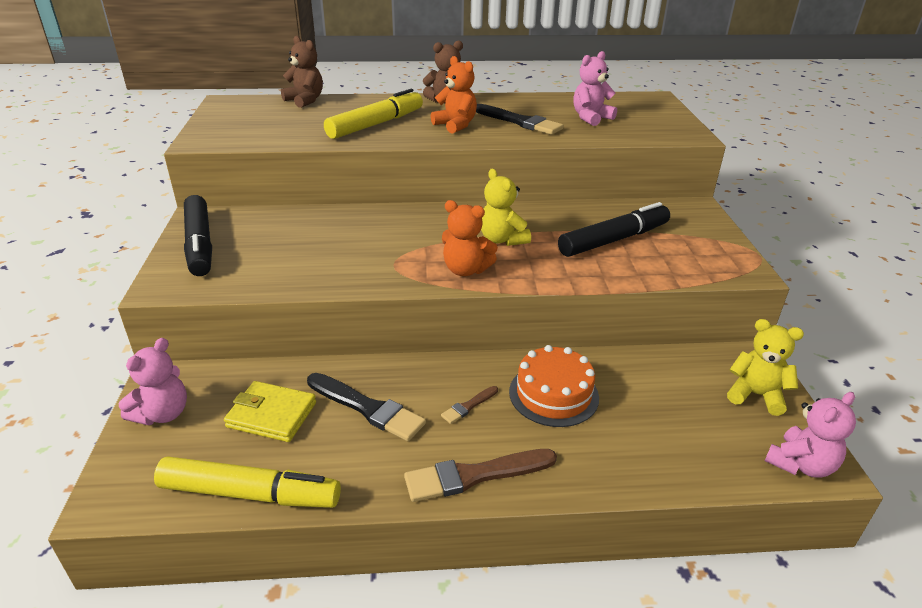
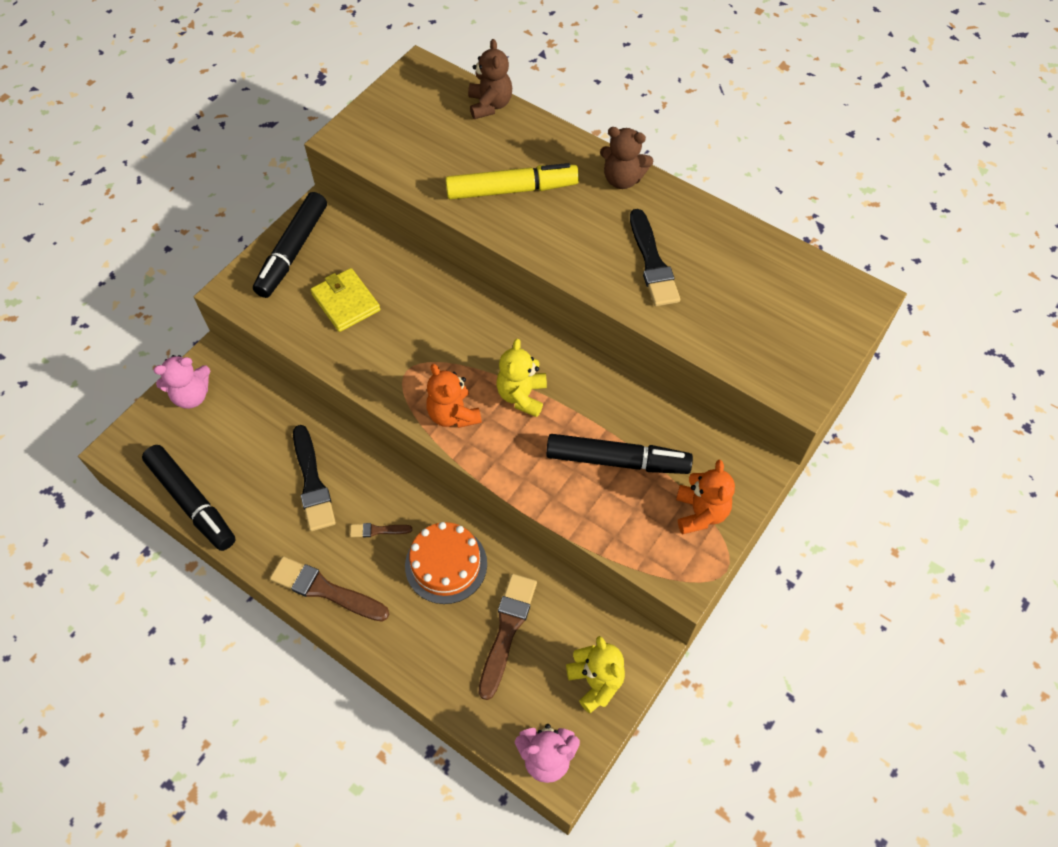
camera: 40 degrees right, 25 degrees up
(250, 494) = (192, 502): yellow marker -> black marker
(271, 415) = (251, 444): yellow wallet -> yellow wallet (346, 302)
(455, 125) = (583, 234): orange teddy bear -> orange teddy bear (700, 513)
(591, 118) = (735, 298): pink teddy bear -> none
(655, 405) = (507, 630): none -> brown brush

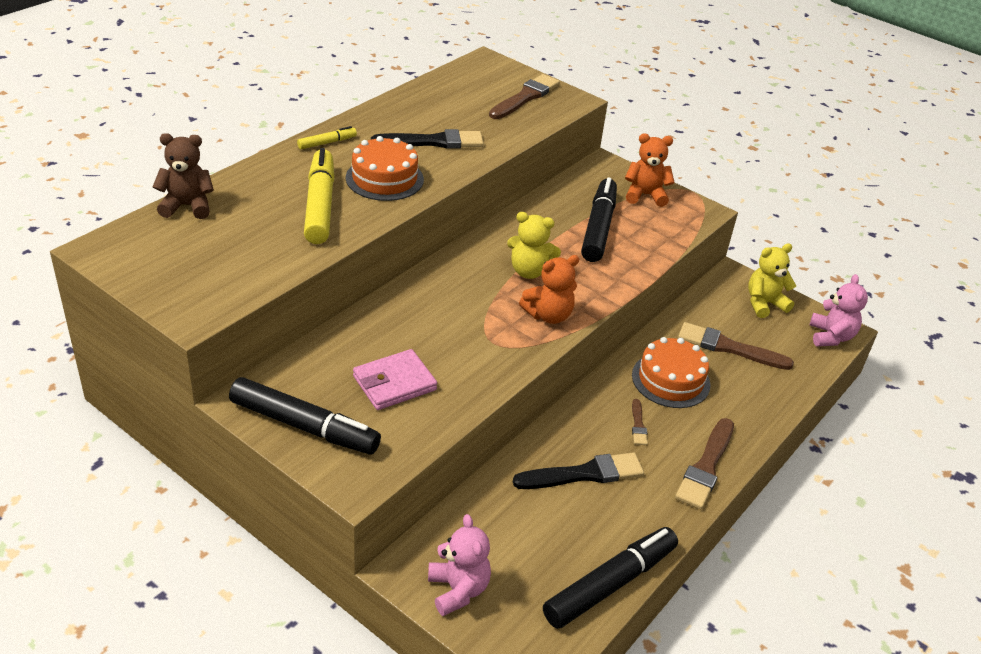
camera: 90 degrees left, 20 degrees down
(346, 302) = (394, 383): yellow wallet -> pink wallet
(569, 231) = (384, 178): none -> orange cake
(622, 179) = (327, 143): brown teddy bear -> yellow marker
(787, 342) = (525, 97): none -> brown brush

